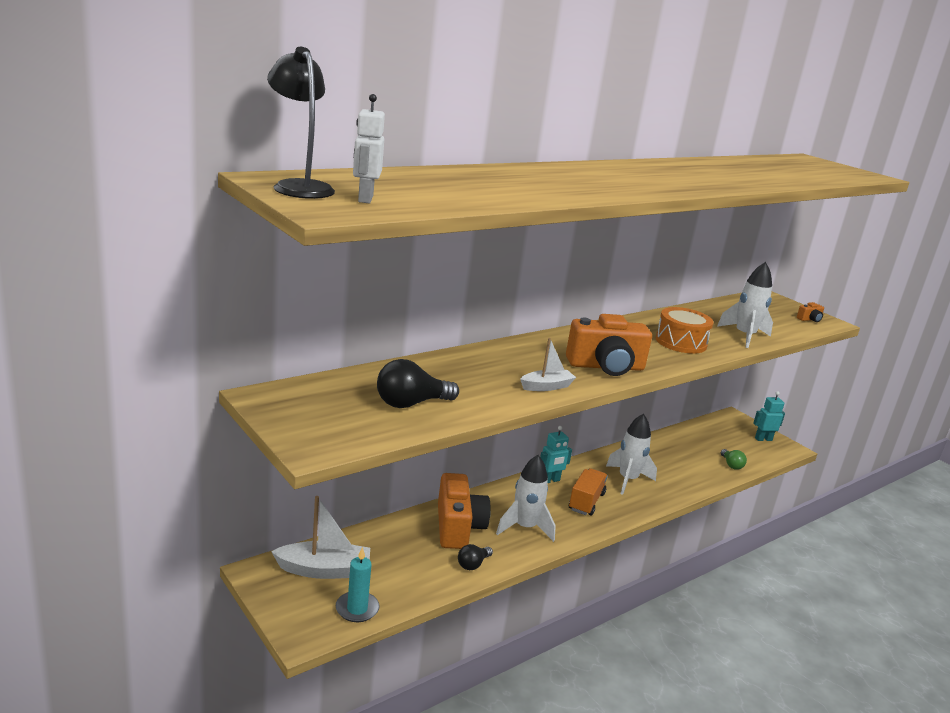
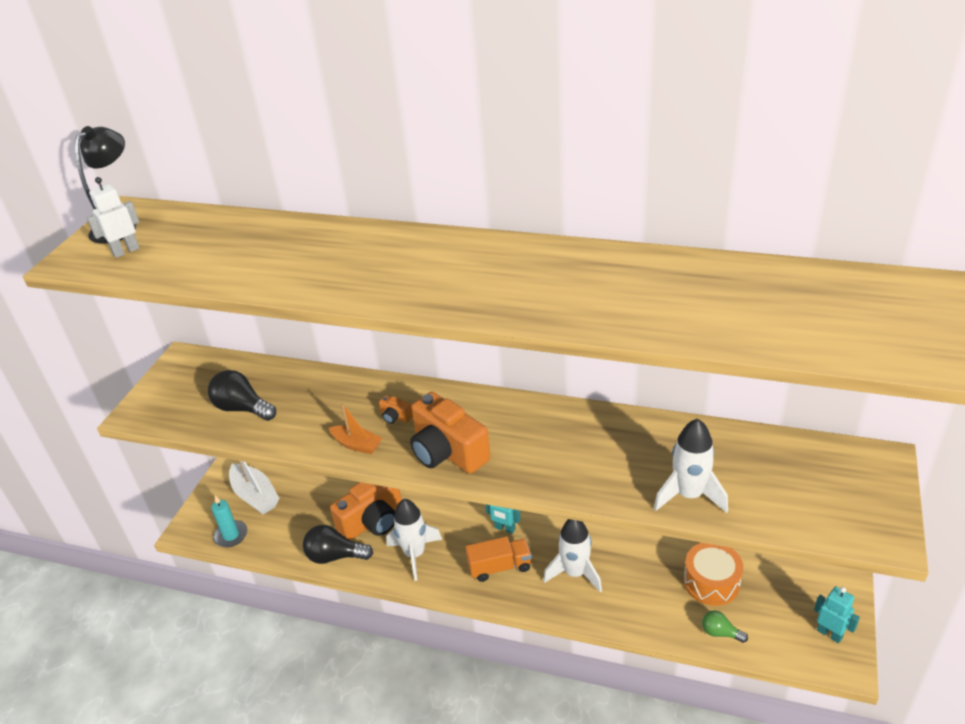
camera: 60 degrees right, 15 degrees up
(473, 564) = (335, 556): black light bulb -> black light bulb, size x1.68
(546, 386) = (357, 445): white boat -> orange boat
(681, 342) = (588, 464): orange drum -> orange drum (711, 582)
(731, 465) = (720, 633): green light bulb -> green light bulb turned 75 degrees clockwise
(809, 319) = (860, 520): orange camera -> orange camera (395, 417)

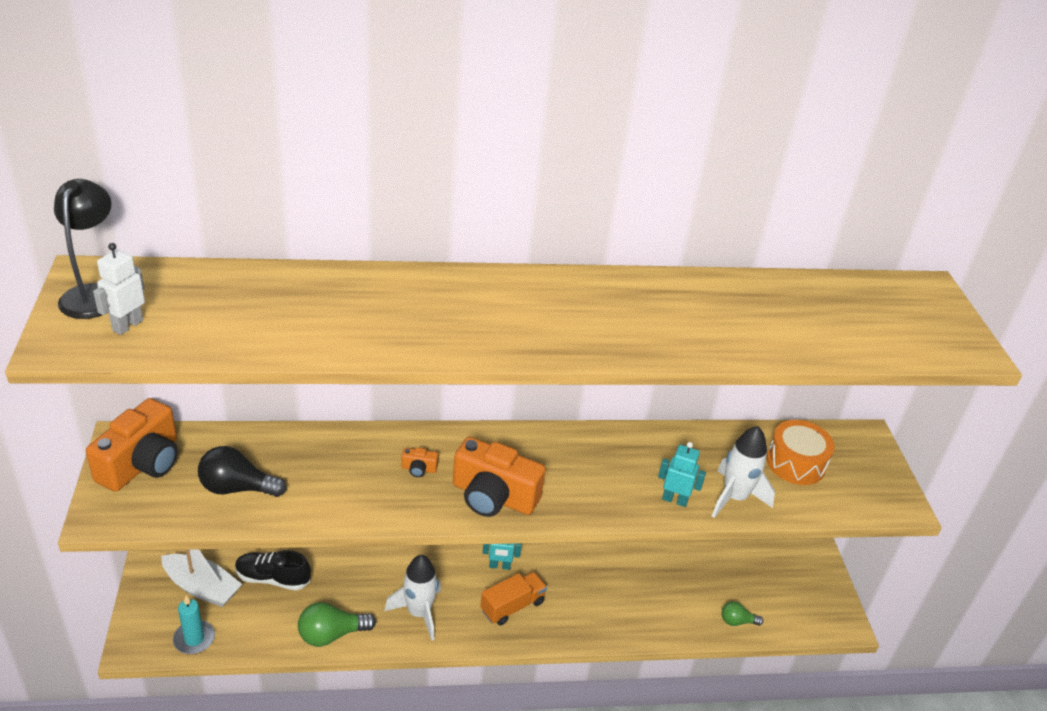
camera: 30 degrees left, 0 degrees up
(311, 500) = (273, 578): none -> black shoe
(335, 556) = (331, 634): black light bulb -> green light bulb
(357, 445) = (394, 506): orange boat -> none
(372, 521) = (356, 587): orange camera -> orange camera (142, 463)
(575, 573) = (587, 596): white rocket -> none
(711, 582) = (710, 576): orange drum -> orange drum (795, 463)
(829, 634) = (822, 600): turquoise robot -> turquoise robot (674, 500)

